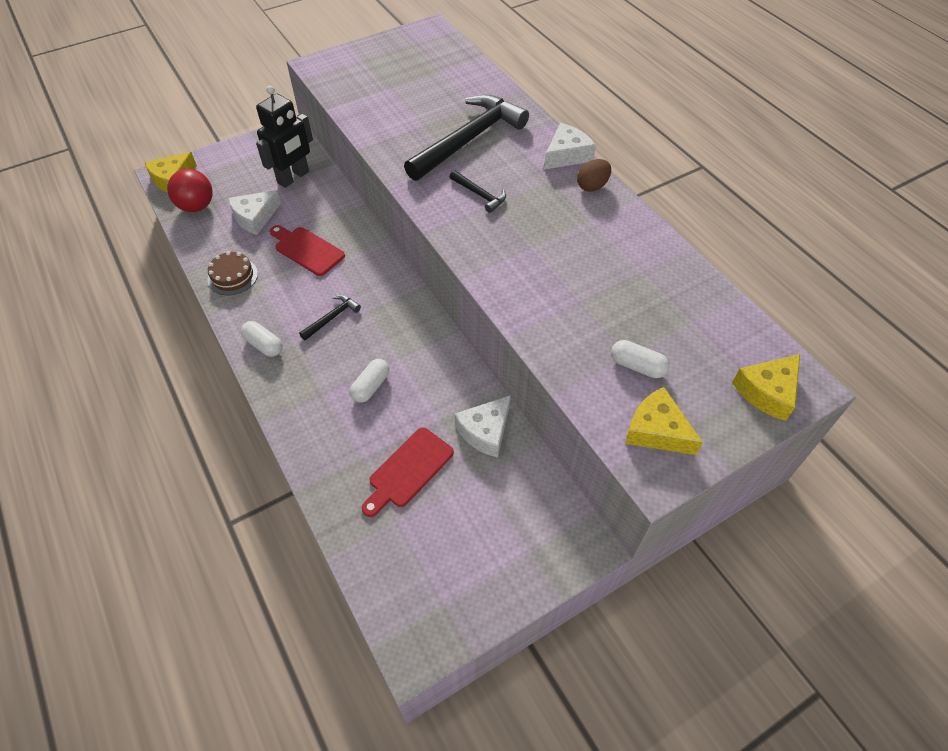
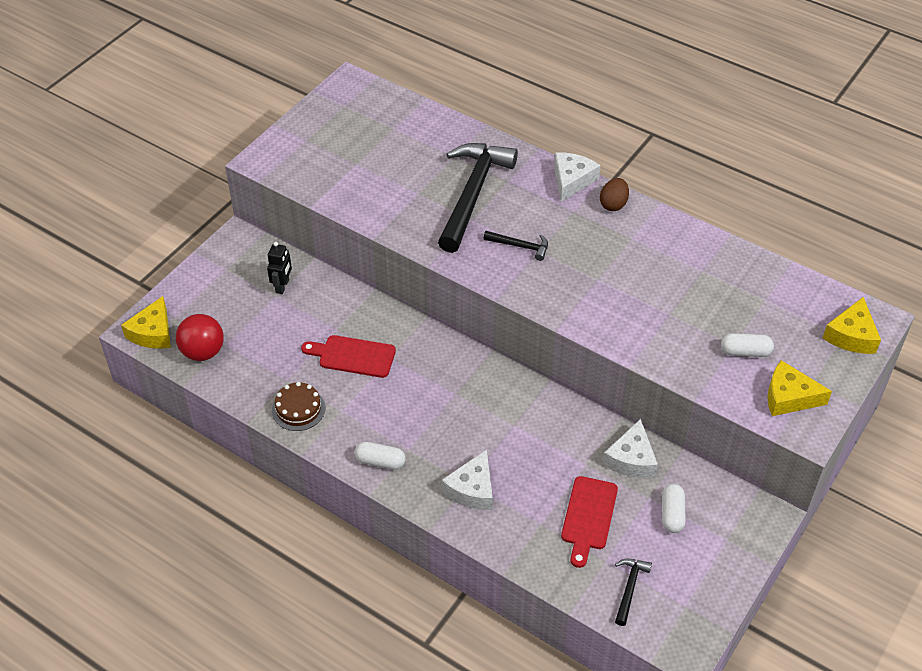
camera: 25 degrees left, 5 degrees down
(255, 217) = (274, 342): white cheese -> white cheese (472, 489)
(293, 177) = (282, 286): black robot -> black robot, size x0.56
(332, 318) = (426, 412): black hammer -> black hammer (629, 588)
(371, 386) = (507, 460): white capsule -> white capsule (672, 514)

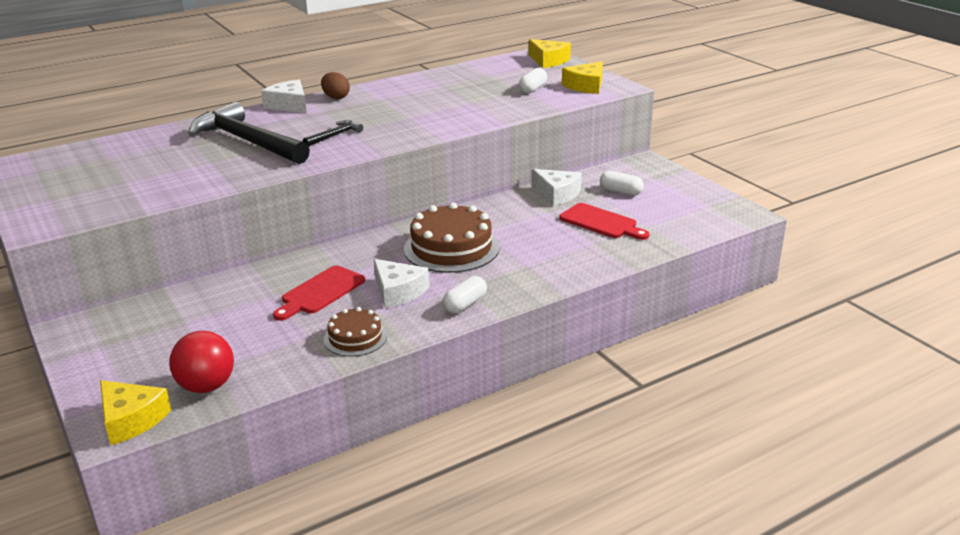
camera: 65 degrees left, 20 degrees down
(282, 286) = (177, 314): black robot -> none
(471, 414) = (451, 248): none -> brown cake
(472, 489) = (535, 265): white cheese -> white cheese (398, 292)
(629, 588) = (680, 222): black hammer -> none

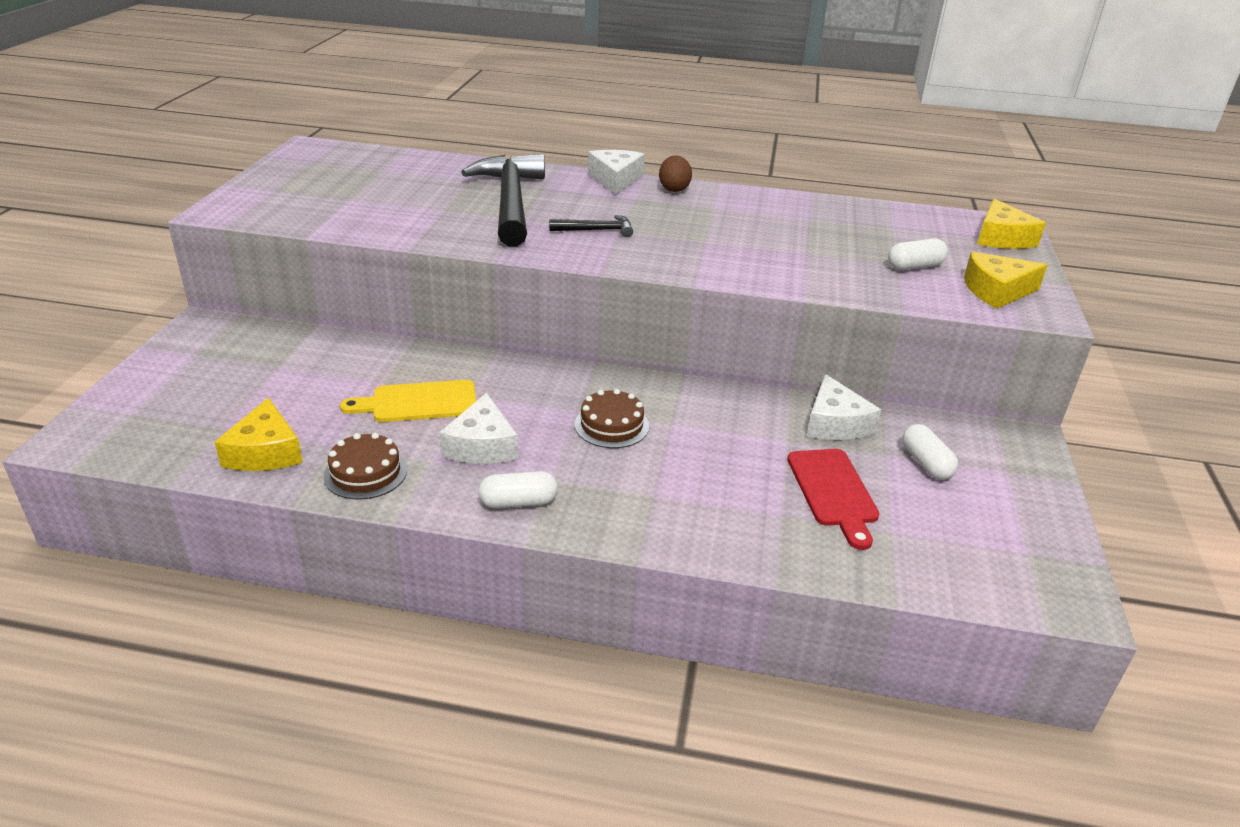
camera: 40 degrees right, 5 degrees up
(131, 419) = (98, 438): yellow cheese -> yellow cheese (265, 452)
(206, 386) = (188, 442): red ball -> none
(320, 292) = (418, 402): red cutting board -> yellow cutting board
(451, 248) = (611, 425): brown cake -> brown cake, size x0.56

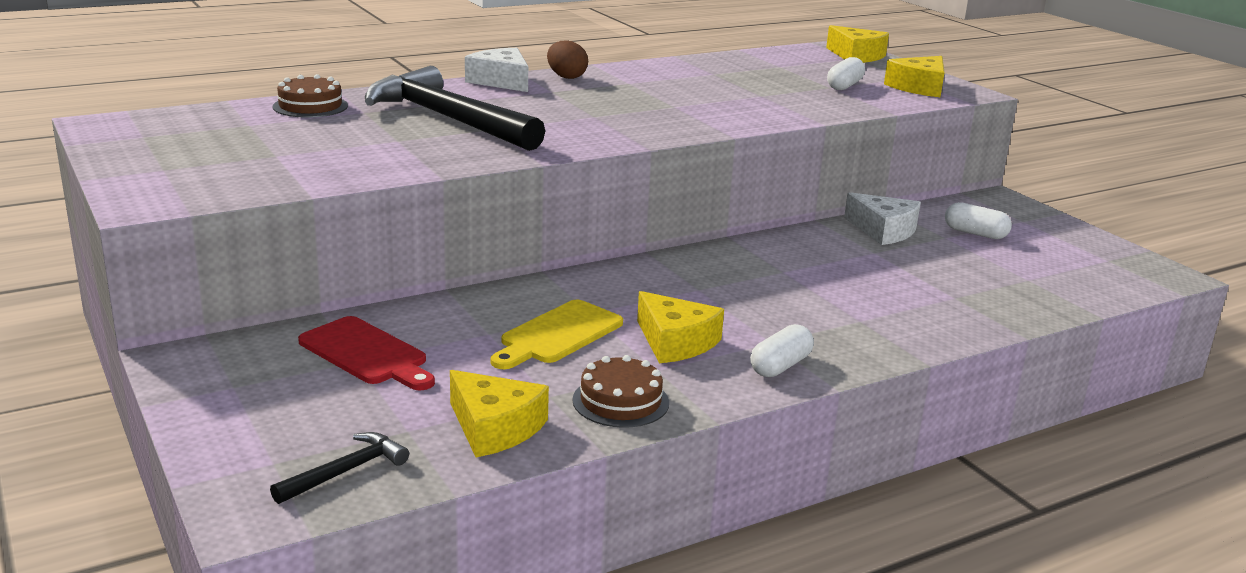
camera: 40 degrees left, 10 degrees down
(482, 445) = (675, 342): white cheese -> yellow cheese
(596, 230) = (574, 121): black hammer -> black hammer (346, 471)
(611, 425) = (744, 289): brown cake -> brown cake (310, 106)
(833, 492) = (957, 271): red cutting board -> red cutting board (367, 354)

